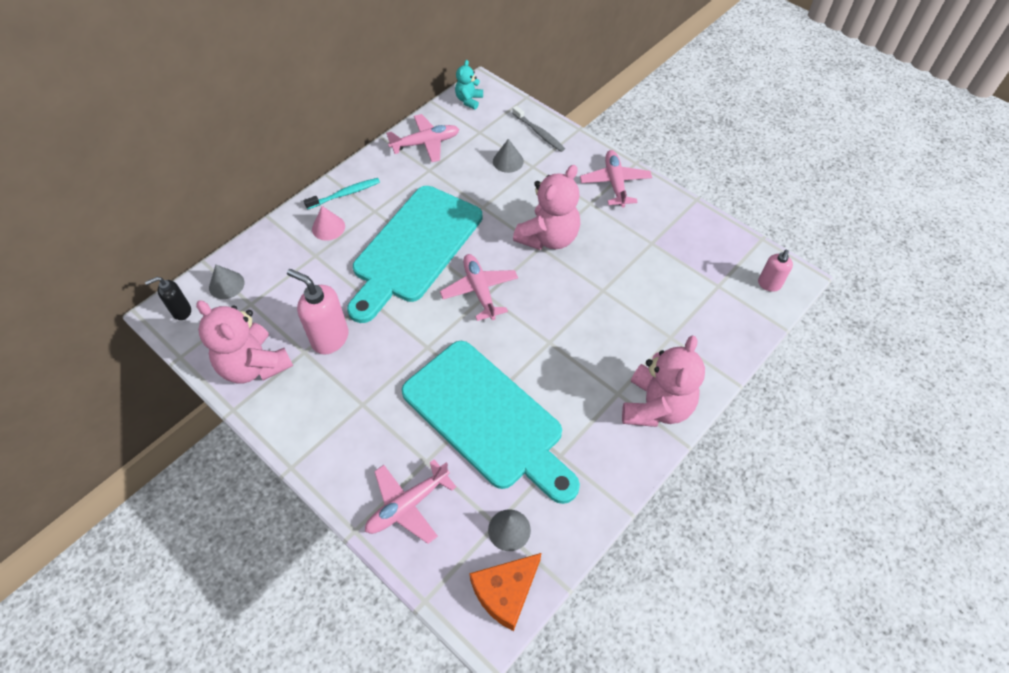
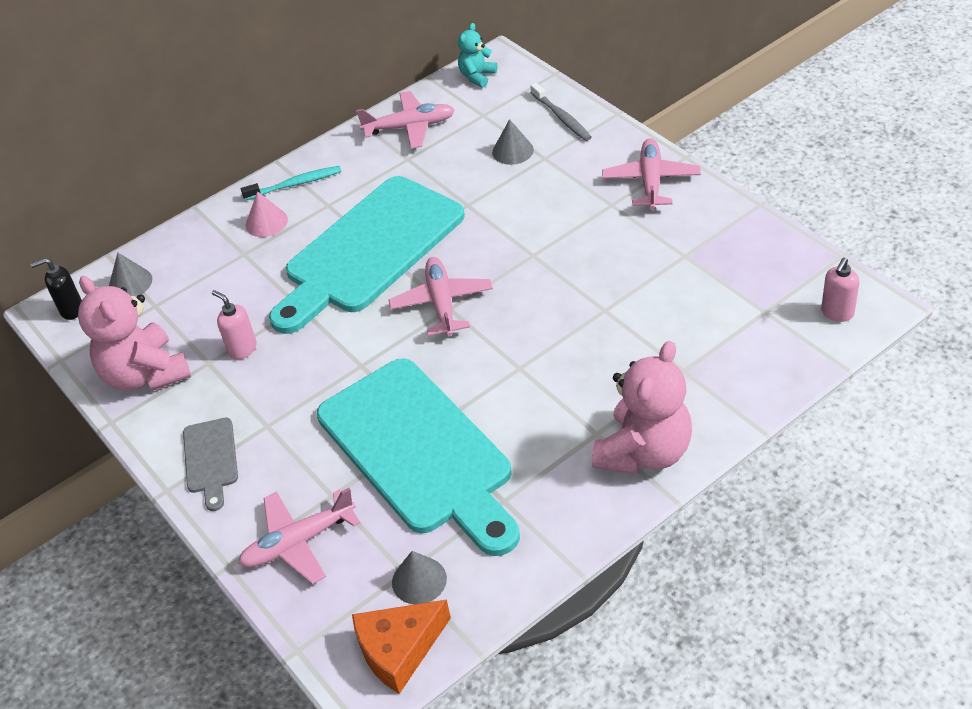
camera: 15 degrees right, 10 degrees down
(322, 437) = (210, 459): none -> grey cutting board
(330, 338) = (242, 349): pink soap dispenser -> pink soap dispenser, size x0.59
(548, 237) = (546, 244): pink teddy bear -> none

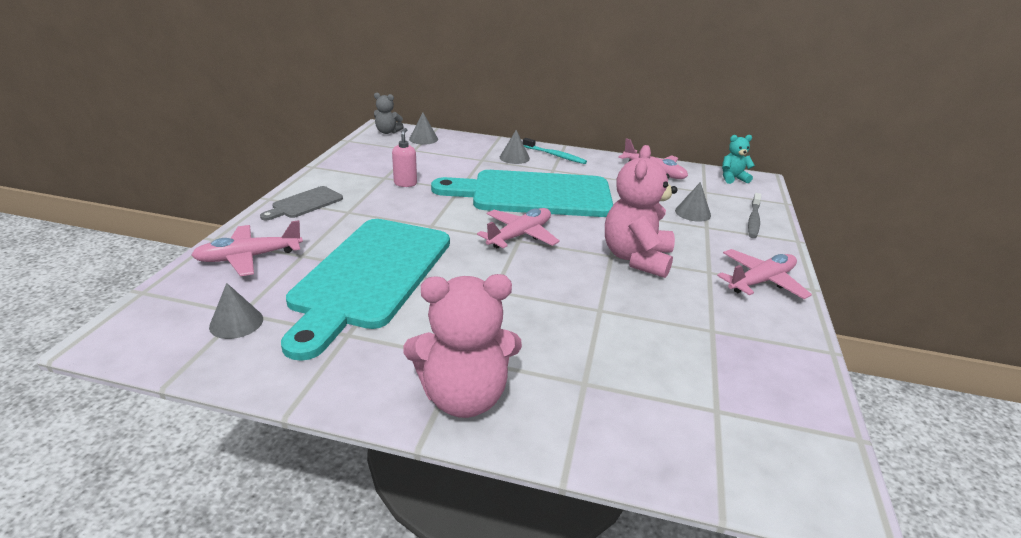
camera: 45 degrees right, 15 degrees down
(71, 310) = (387, 132): black soap dispenser -> grey teddy bear
(145, 374) = (358, 164): pink teddy bear -> pink teddy bear (636, 258)
(266, 222) = (514, 157): pink cone -> grey cone
(298, 542) = (248, 257): pink plane -> pink plane turned 45 degrees counterclockwise
(399, 650) = (155, 339): orange cheese -> none
(837, 313) = (785, 470): pink soap dispenser -> none

